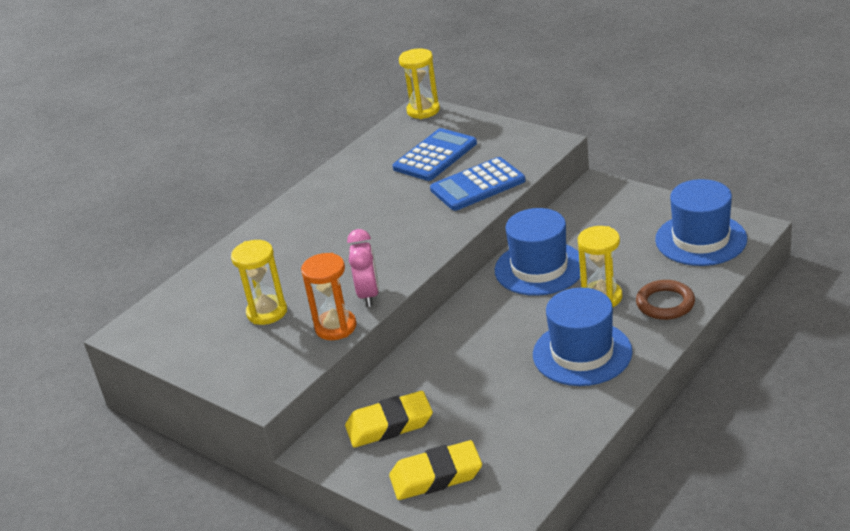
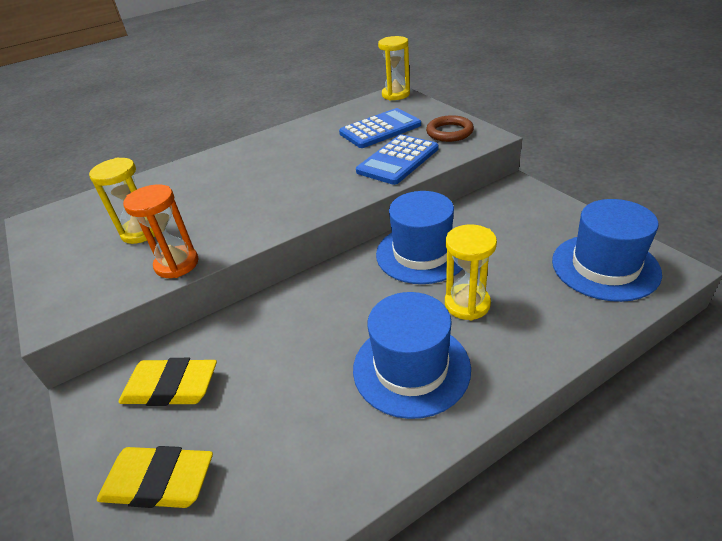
camera: 20 degrees right, 5 degrees up
(368, 295) = (231, 239): pink clock -> none
(478, 185) = (398, 160): blue calculator -> blue calculator turned 45 degrees counterclockwise
(665, 303) = (534, 333): brown ring -> brown ring (449, 132)

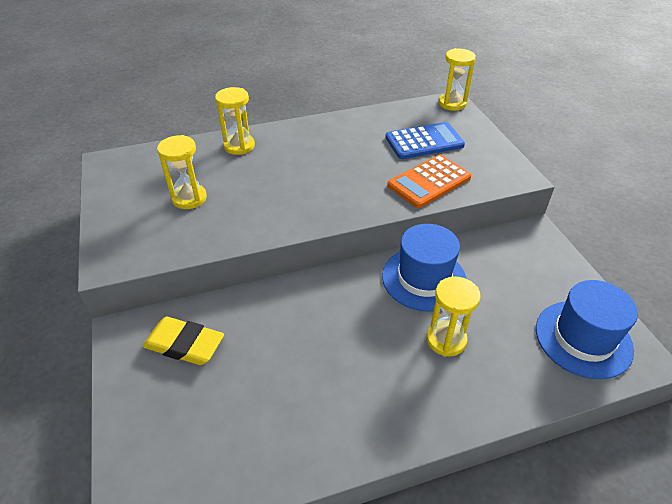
camera: 10 degrees right, 5 degrees up
(159, 481) = (159, 421): yellow eraser -> none
(177, 264) = (211, 239): orange hourglass -> none
(186, 174) = (239, 146): none -> yellow hourglass
(398, 160) = (429, 182): blue calculator -> orange calculator
(411, 368) = (378, 385): blue hat -> none
(449, 132) = (487, 162): brown ring -> none

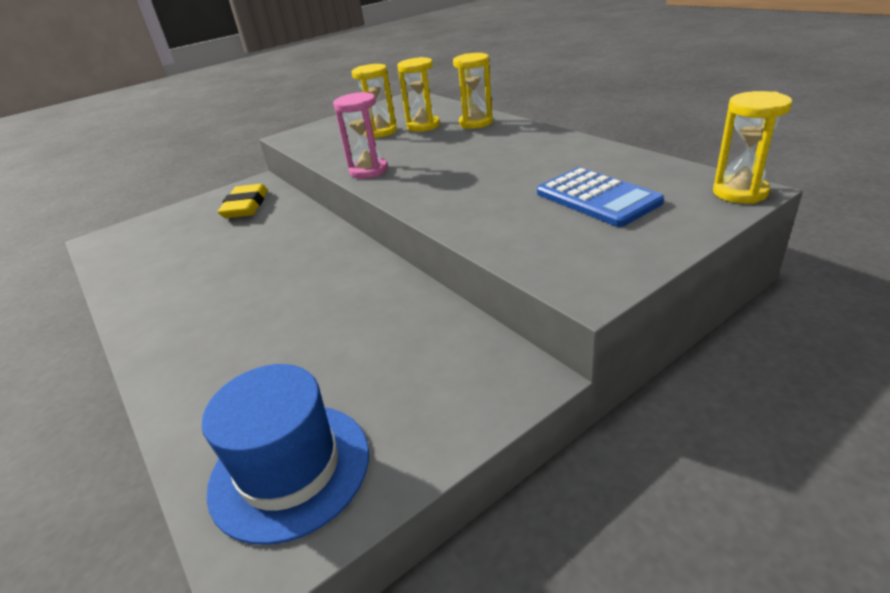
camera: 75 degrees right, 10 degrees down
(282, 222) = (368, 171): none -> pink hourglass
(424, 278) = (367, 296): blue hat -> none
(429, 182) = (502, 222): orange calculator -> none
(446, 340) = (269, 334): yellow hourglass -> yellow hourglass (423, 126)

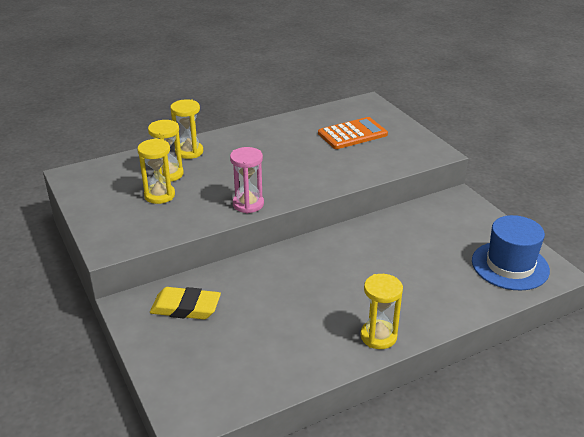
camera: 85 degrees left, 0 degrees up
(597, 198) = (352, 134): blue calculator -> orange calculator
(740, 192) = (369, 102): yellow hourglass -> yellow hourglass (378, 336)

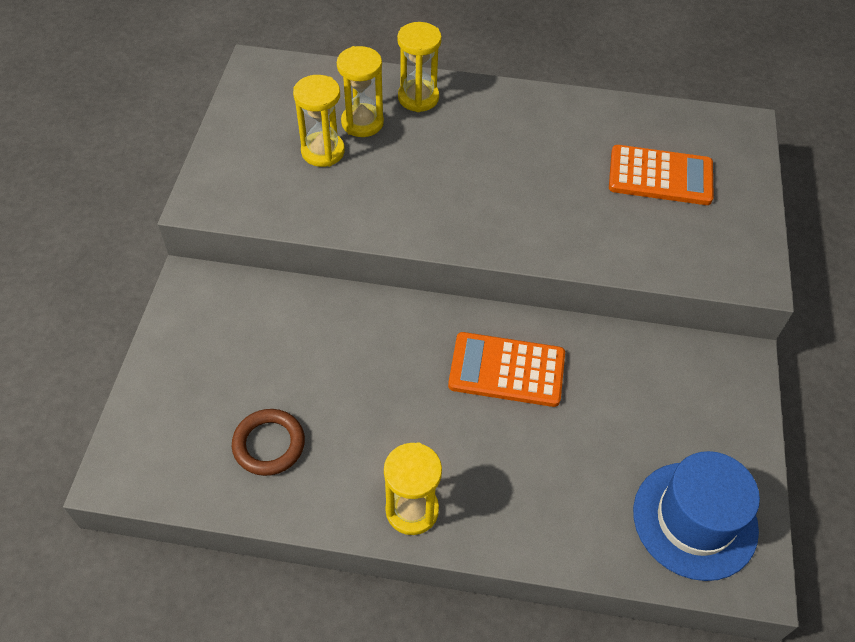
camera: 35 degrees right, 20 degrees up
(185, 307) = (243, 325): yellow eraser -> none
(248, 204) = (409, 224): pink hourglass -> none
(266, 353) = (269, 444): none -> brown ring
(357, 254) = (506, 370): none -> orange calculator

